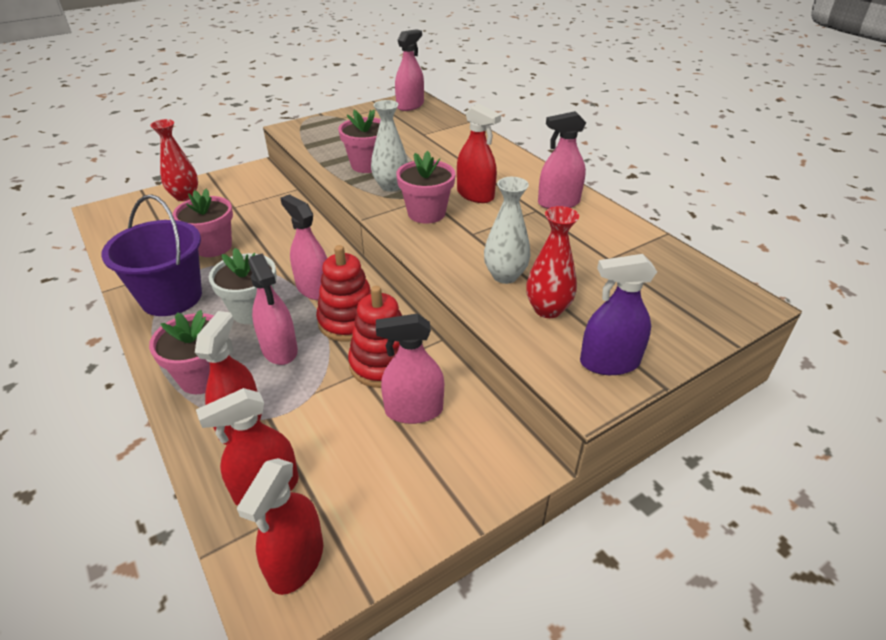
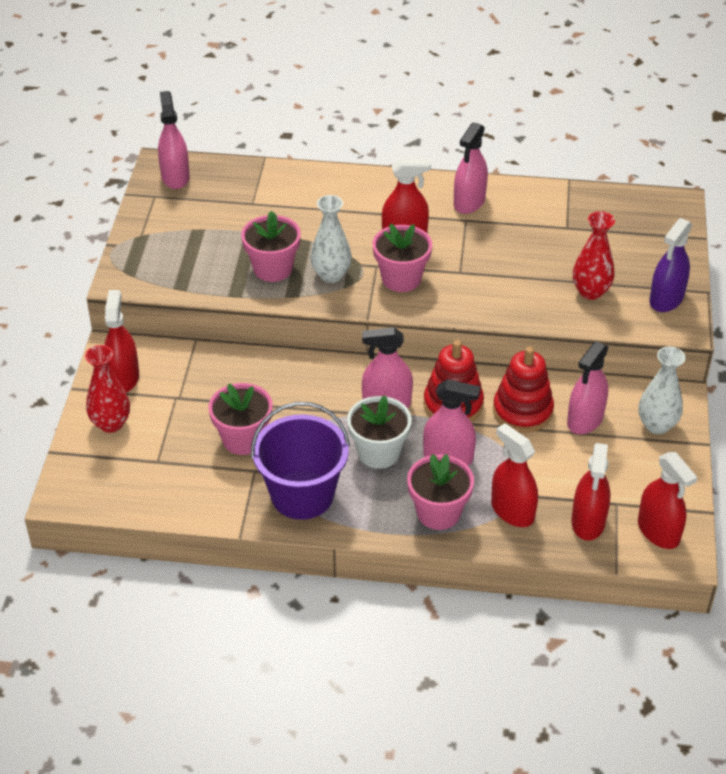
camera: 50 degrees left, 5 degrees up
(233, 182) = (123, 378): none -> red spray bottle
(505, 276) = (532, 288): white vase -> white vase (656, 425)

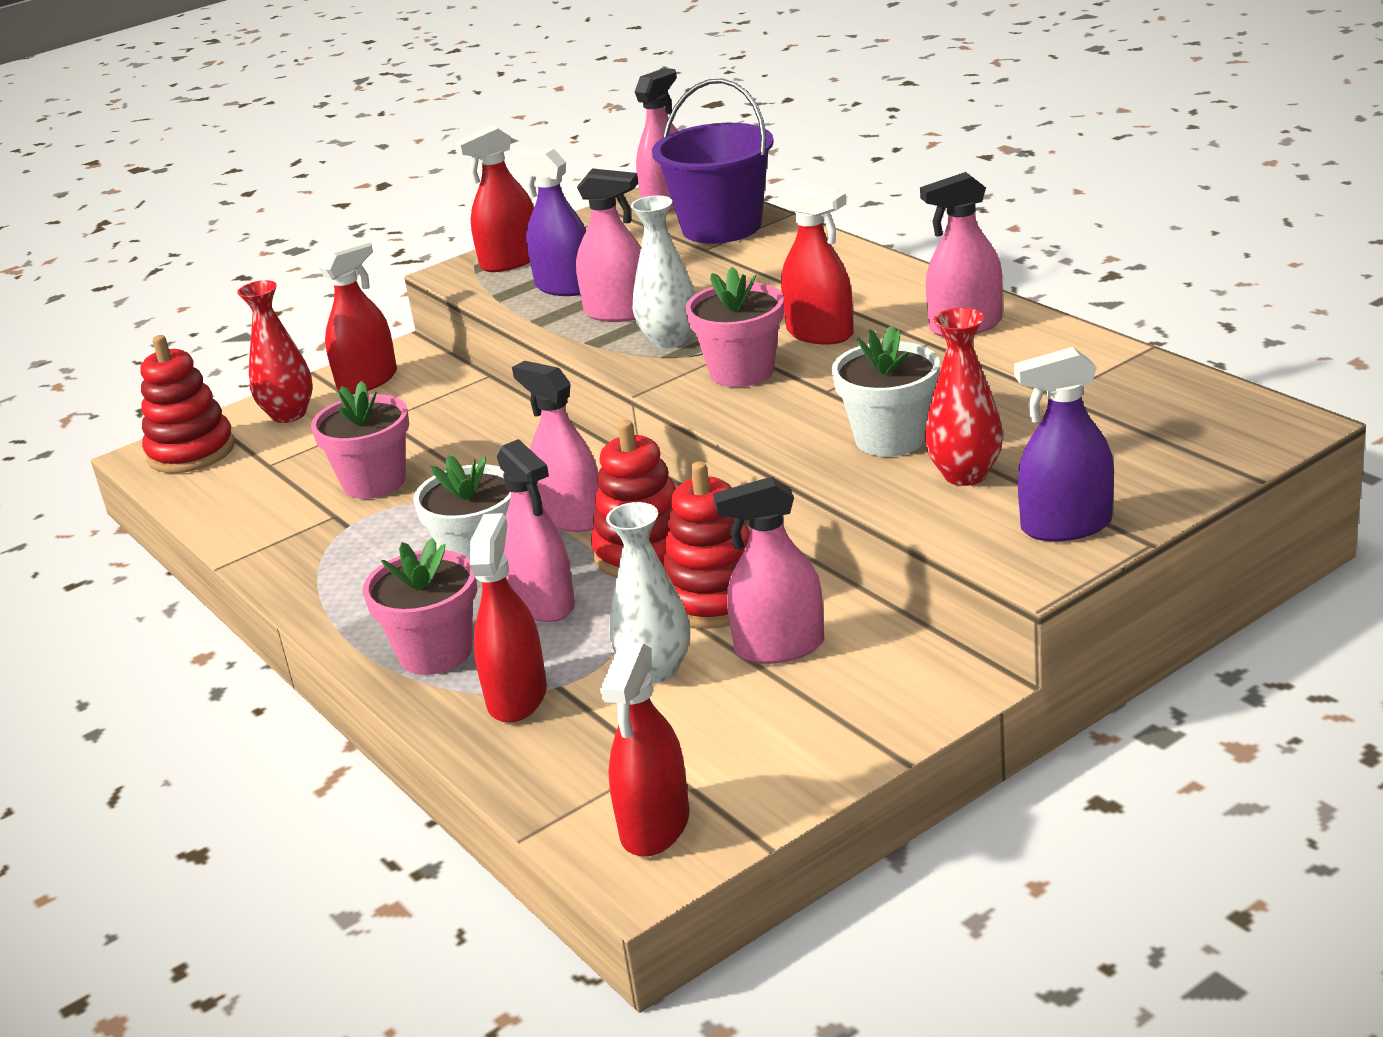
camera: 50 degrees right, 15 degrees down
(90, 479) = (191, 452): none -> red stacking toy
(211, 264) = (565, 287): none -> purple spray bottle
(273, 269) = (618, 313): pink flower pot -> pink spray bottle
(302, 495) = (336, 561): purple bucket -> purple bucket (721, 227)
(531, 287) = (890, 439): none -> white flower pot
(588, 522) = (585, 761): red spray bottle -> red spray bottle (510, 261)
(656, 425) = (869, 702): white vase -> white vase (655, 670)

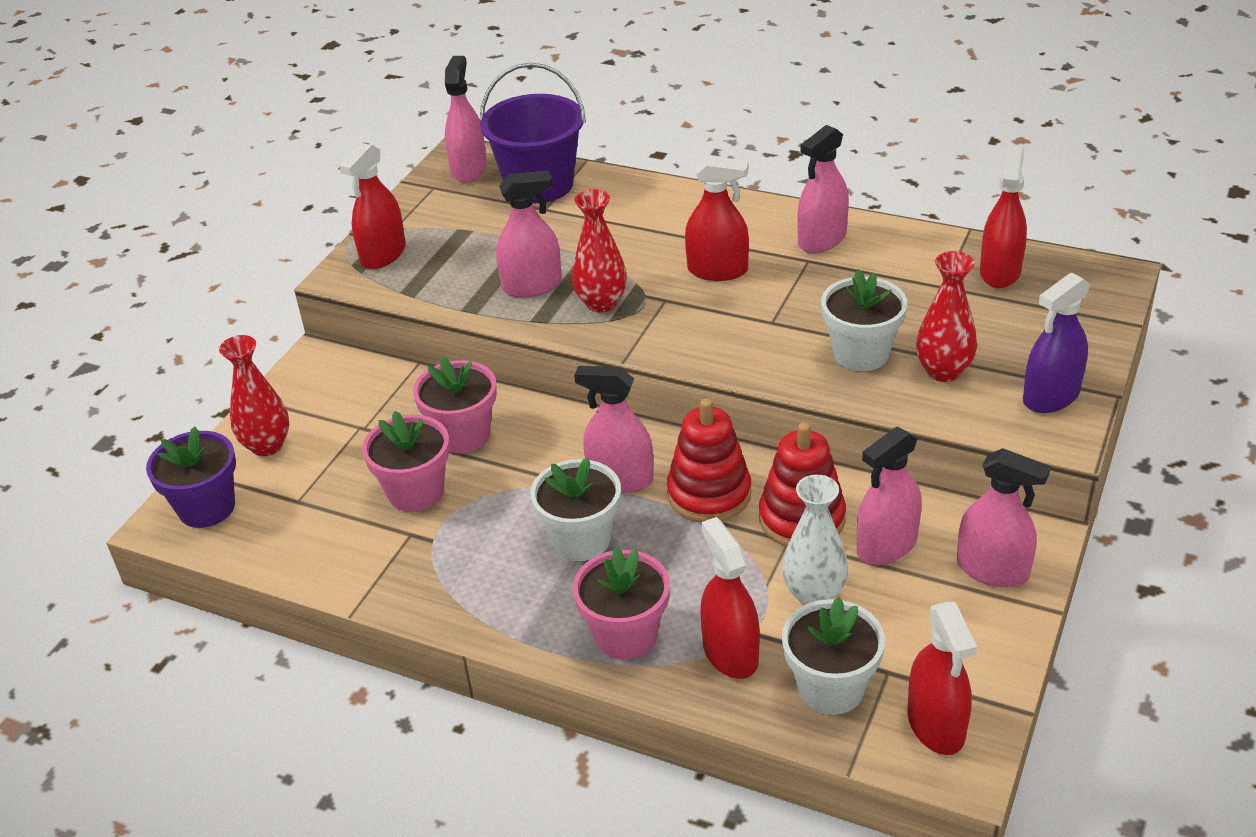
camera: 30 degrees left, 10 degrees up
(191, 452) = (207, 508): red stacking toy -> purple flower pot
(367, 381) = (310, 394): red spray bottle -> red spray bottle (1000, 272)
(543, 603) = (671, 563): pink spray bottle -> pink spray bottle (992, 569)
(565, 287) = (459, 270): purple spray bottle -> none
(582, 758) = (830, 688): none -> white flower pot
(669, 340) = (601, 303): white vase -> red vase
(742, 372) = (690, 320): pink flower pot -> pink flower pot (463, 435)

